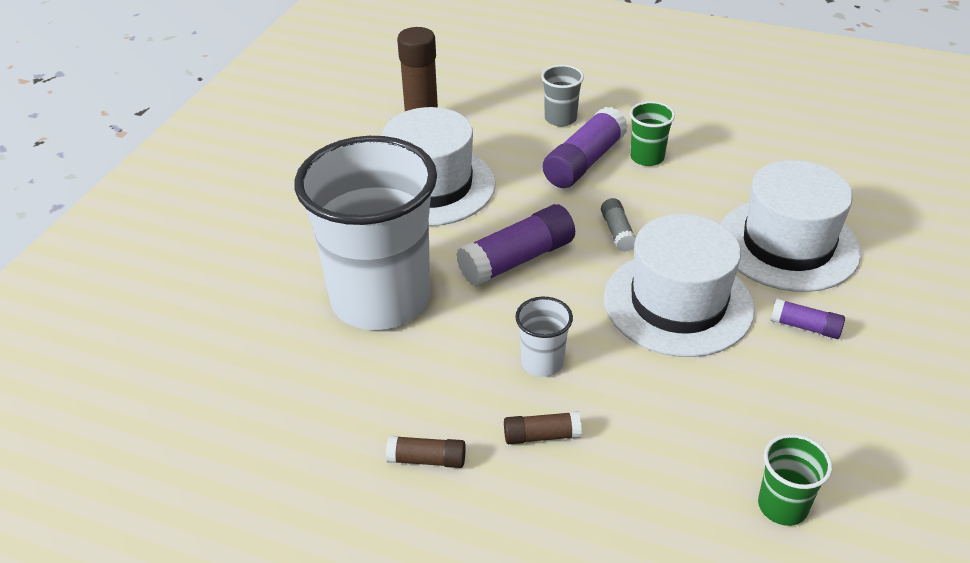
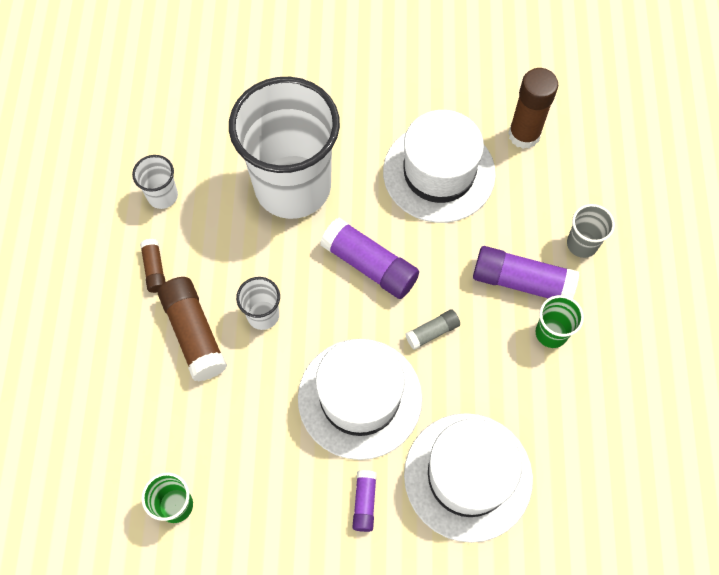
camera: 70 degrees right, 25 degrees up
(318, 428) = (162, 196): none -> white cup
(541, 436) = (194, 333): brown glue stick -> brown glue stick, size x1.89

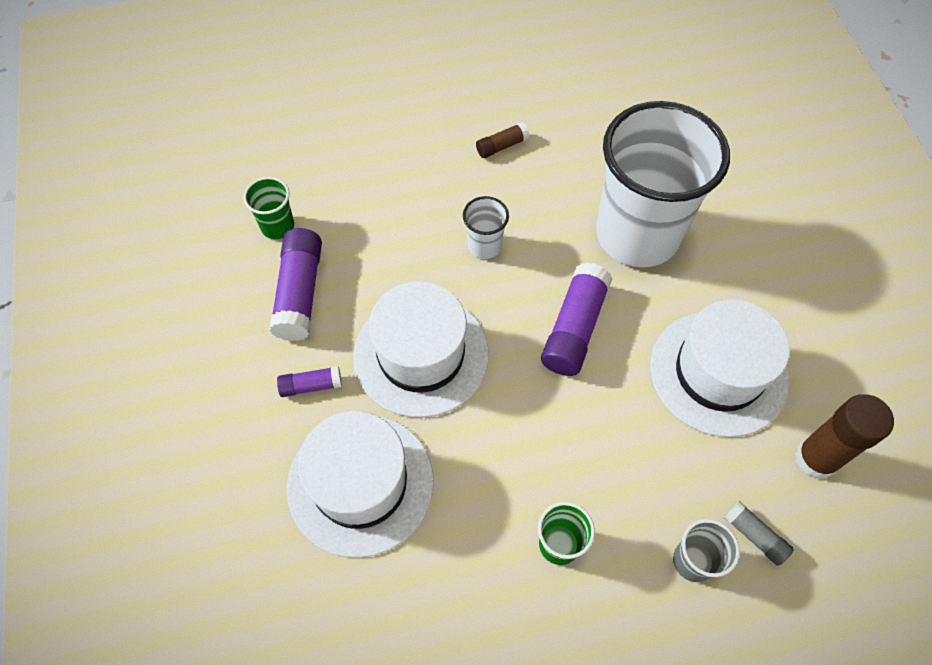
camera: 75 degrees right, 5 degrees down
(162, 196) = (580, 130): white cup -> none
(194, 333) = (447, 195): brown glue stick -> none
(432, 332) = (517, 409): grey glue stick -> grey glue stick (754, 536)
(522, 281) = (614, 496): purple glue stick -> purple glue stick (300, 292)

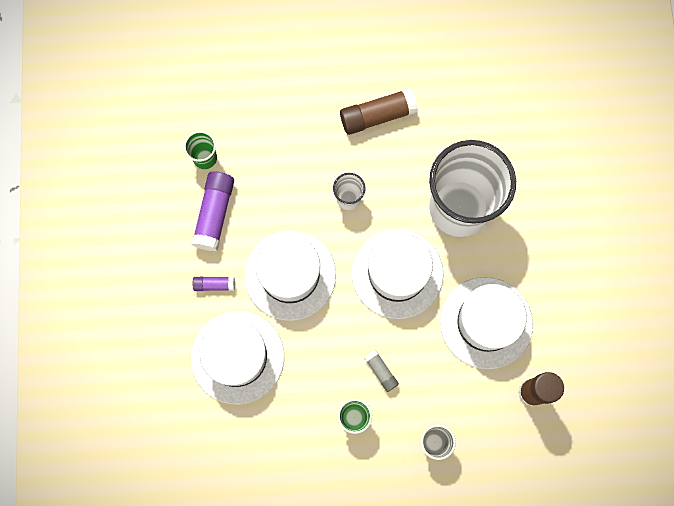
camera: 10 degrees right, 15 degrees up
(501, 146) = (377, 116): brown glue stick -> brown glue stick, size x1.89
(574, 328) = (397, 273): purple glue stick -> white hat
(754, 536) = (476, 434): grey glue stick -> grey glue stick (381, 371)

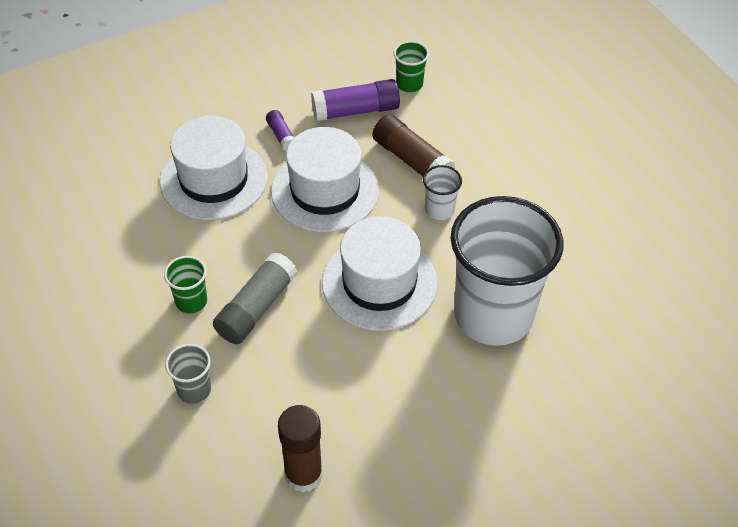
camera: 65 degrees right, 25 degrees down
(377, 116) = (550, 202): brown glue stick -> brown glue stick (412, 160)
(381, 371) = (256, 308): grey glue stick -> grey glue stick, size x1.89
(486, 322) = (368, 392): white hat -> none

